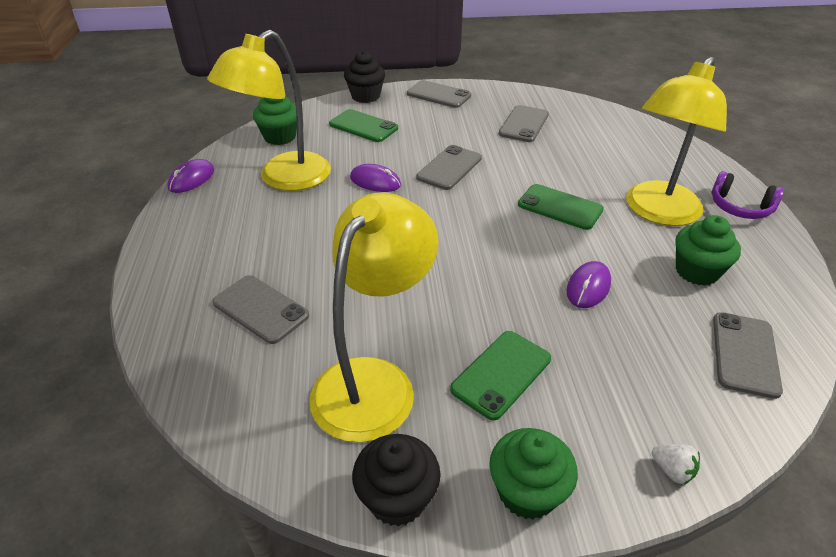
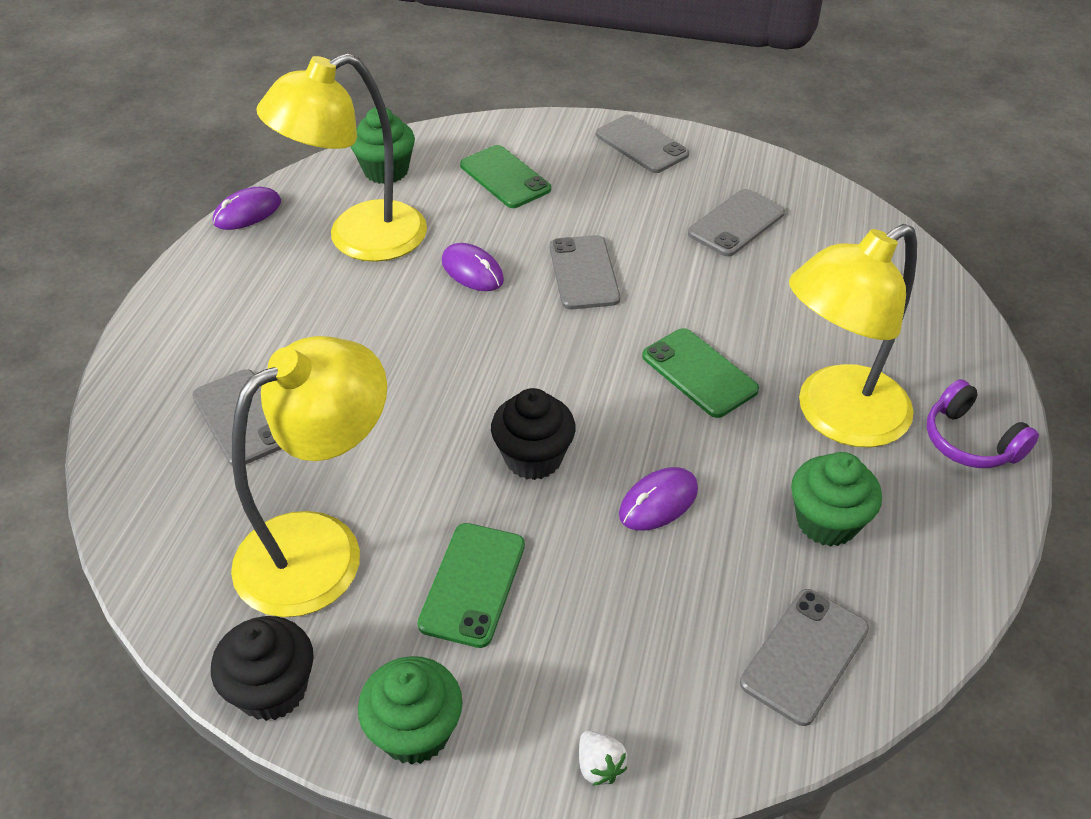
camera: 20 degrees right, 5 degrees up
(365, 96) = (536, 126): black cupcake -> black cupcake (533, 458)
(449, 168) = (584, 273): grey phone -> grey phone turned 60 degrees counterclockwise
(501, 374) = (472, 584): green phone -> green phone turned 45 degrees counterclockwise

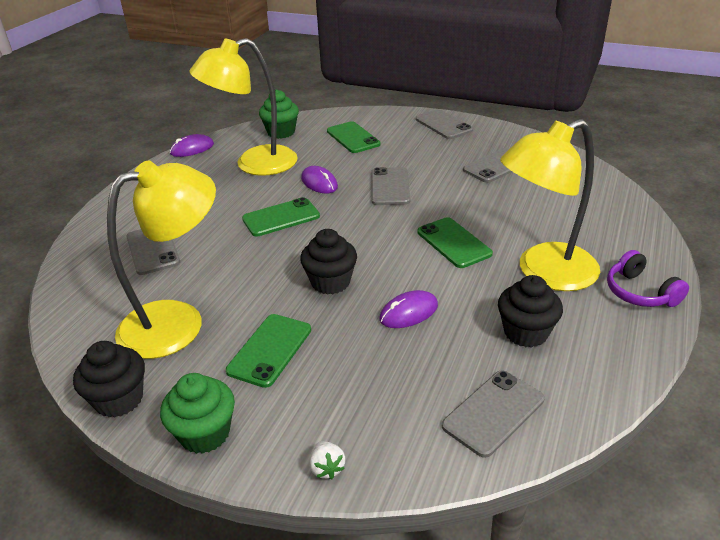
camera: 10 degrees right, 10 degrees down
(429, 343) = (281, 217): none -> green phone
(826, 522) = (525, 332): green cupcake -> black cupcake

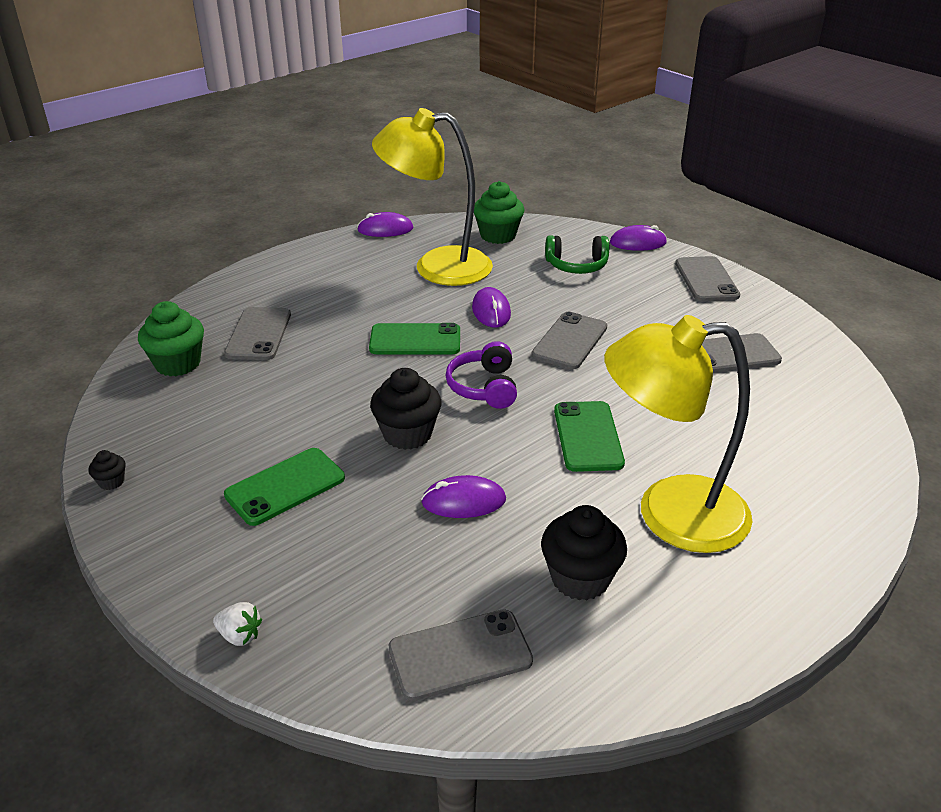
camera: 25 degrees right, 0 degrees up
(119, 399) = (111, 482): black cupcake -> black cupcake, size x0.47
(178, 322) = (222, 422): yellow lamp -> none
(205, 433) = (158, 548): green cupcake -> green cupcake (178, 364)
(327, 468) = (240, 635): white strawberry -> white strawberry turned 75 degrees counterclockwise
(353, 138) = (576, 265): green phone -> green headphones
(381, 113) = (638, 243): none -> purple mouse
(640, 292) = (777, 586): purple headphones -> purple headphones (484, 387)

